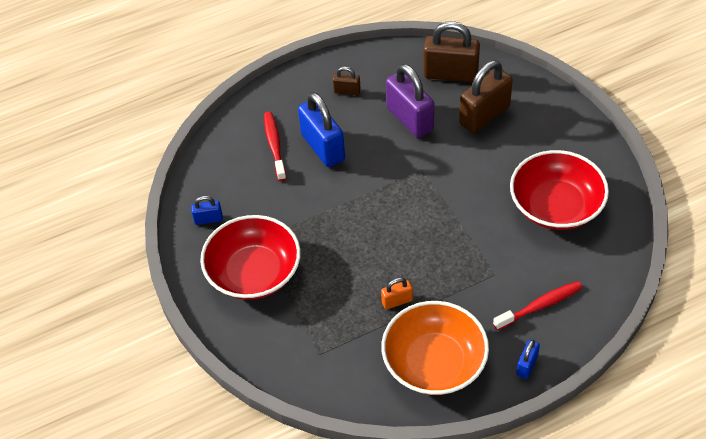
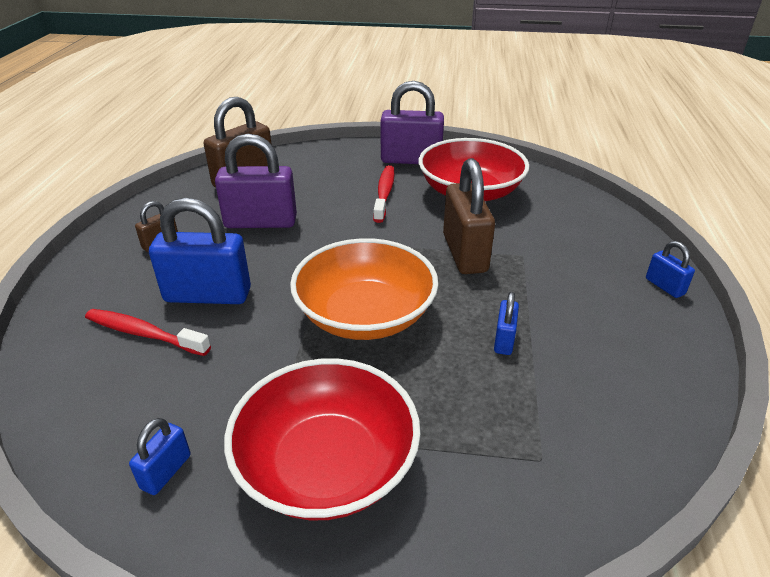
camera: 60 degrees left, 15 degrees down
(397, 301) = (504, 340): orange padlock -> blue padlock
(434, 362) = (623, 351): orange bowl -> orange bowl (365, 315)
(484, 115) = (319, 183): brown padlock -> brown padlock (465, 253)
(540, 306) = (587, 247): red toothbrush -> red toothbrush (384, 193)
(572, 146) = (411, 160): none -> purple padlock

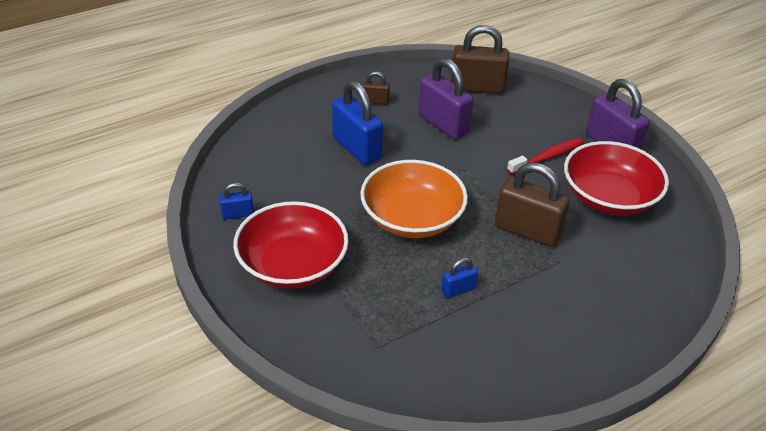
camera: 50 degrees right, 5 degrees up
(144, 333) = (305, 147): red toothbrush -> none
(465, 253) = (527, 231): brown padlock -> brown padlock turned 75 degrees clockwise
(664, 286) = (617, 352): blue padlock -> none

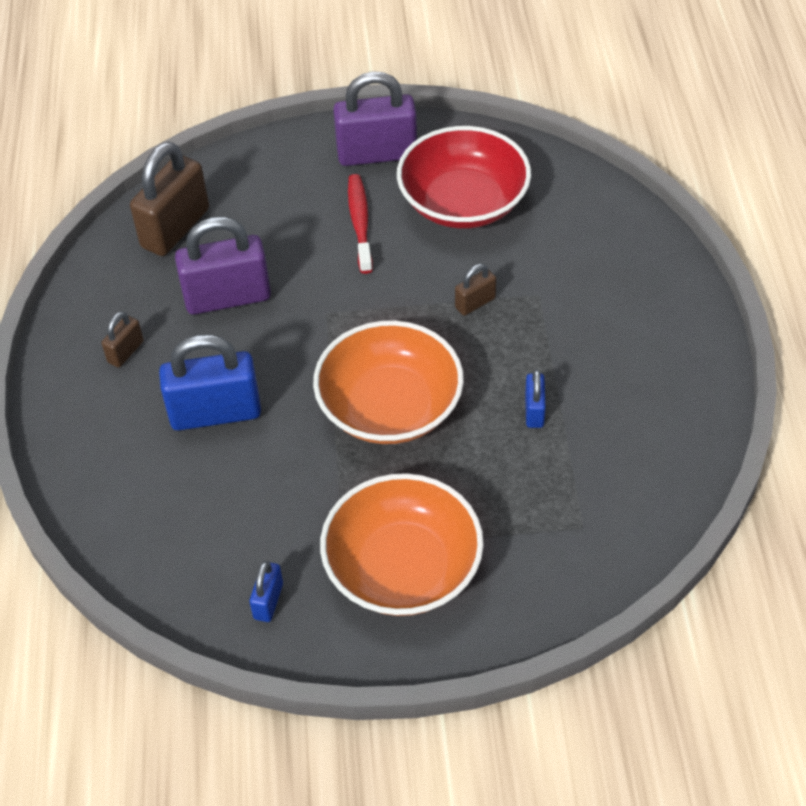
camera: 60 degrees left, 10 degrees up
(292, 265) = (403, 567): red bowl -> orange bowl
(527, 231) = (475, 303): brown padlock -> brown padlock, size x0.49

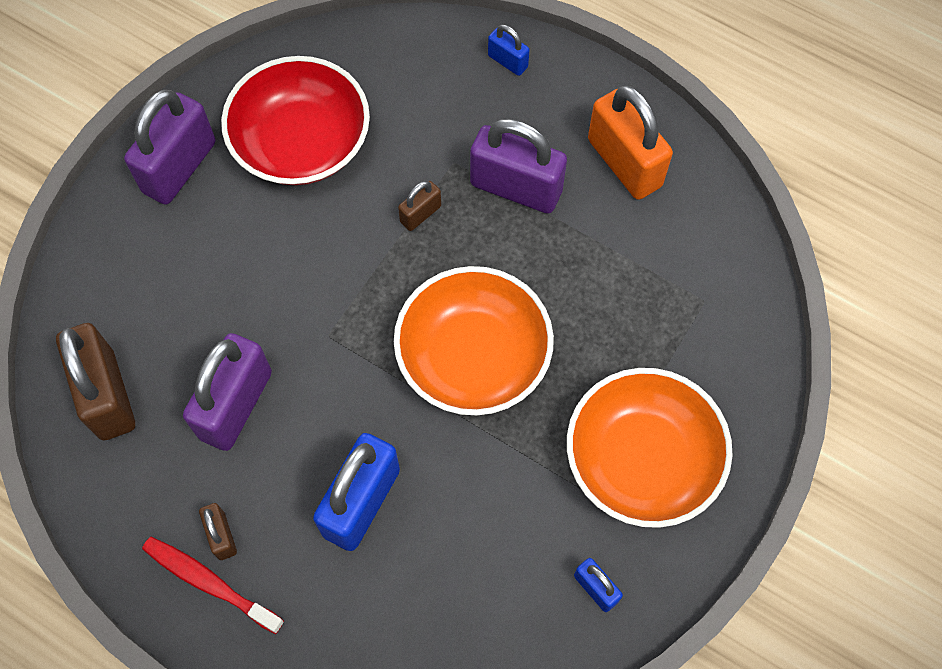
camera: 55 degrees left, 15 degrees up
(360, 222) = (248, 237): red toothbrush -> red toothbrush (209, 582)
(475, 303) = (420, 214): brown padlock -> brown padlock turned 45 degrees clockwise
(534, 411) = (568, 253): blue padlock -> blue padlock (507, 61)
(556, 345) = (516, 187): none -> purple padlock
(651, 398) = (624, 163): none -> orange padlock

